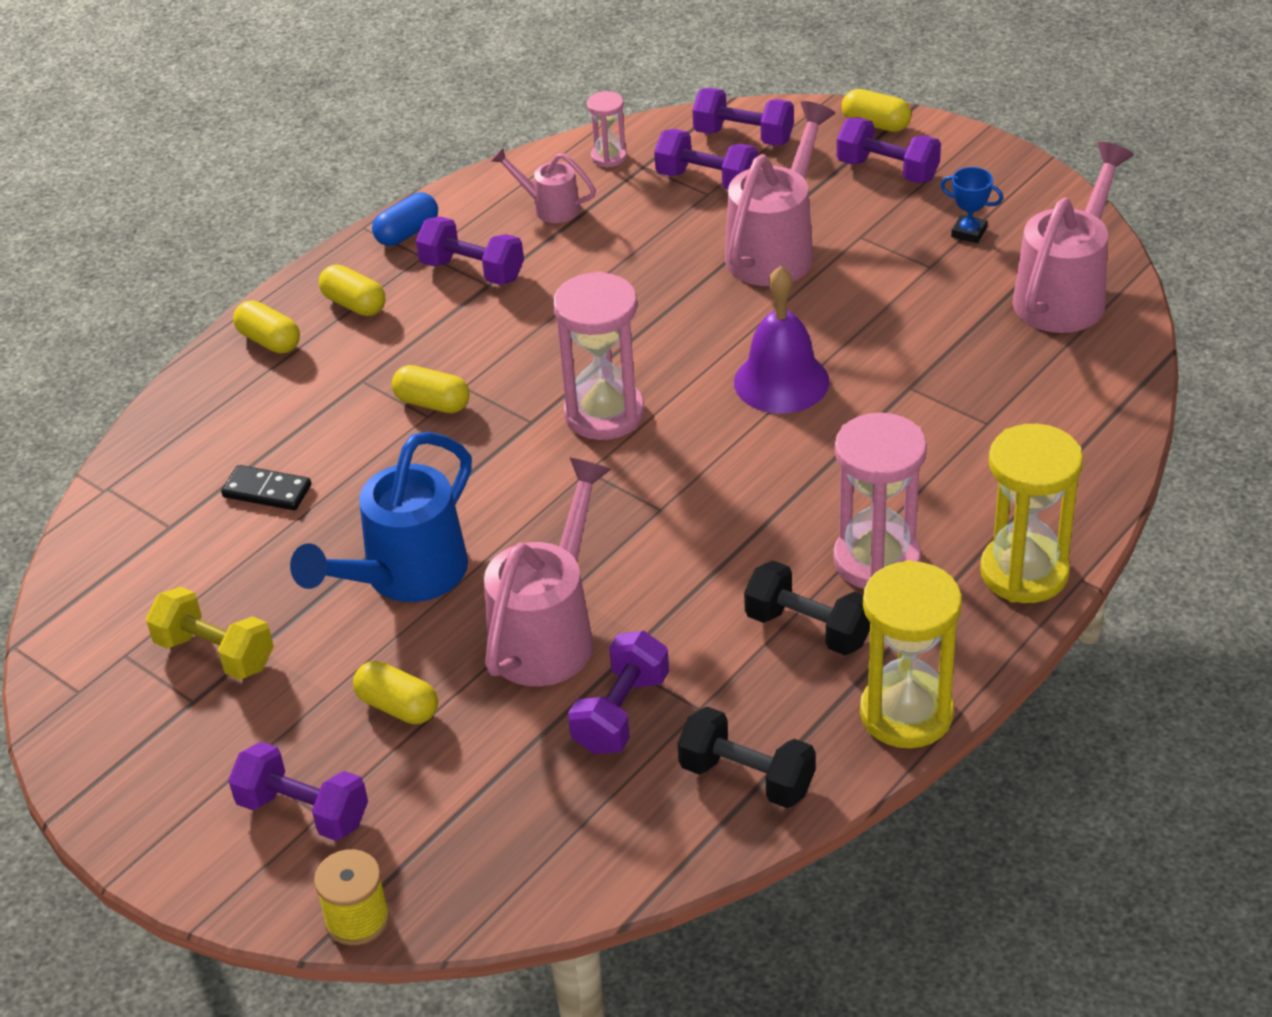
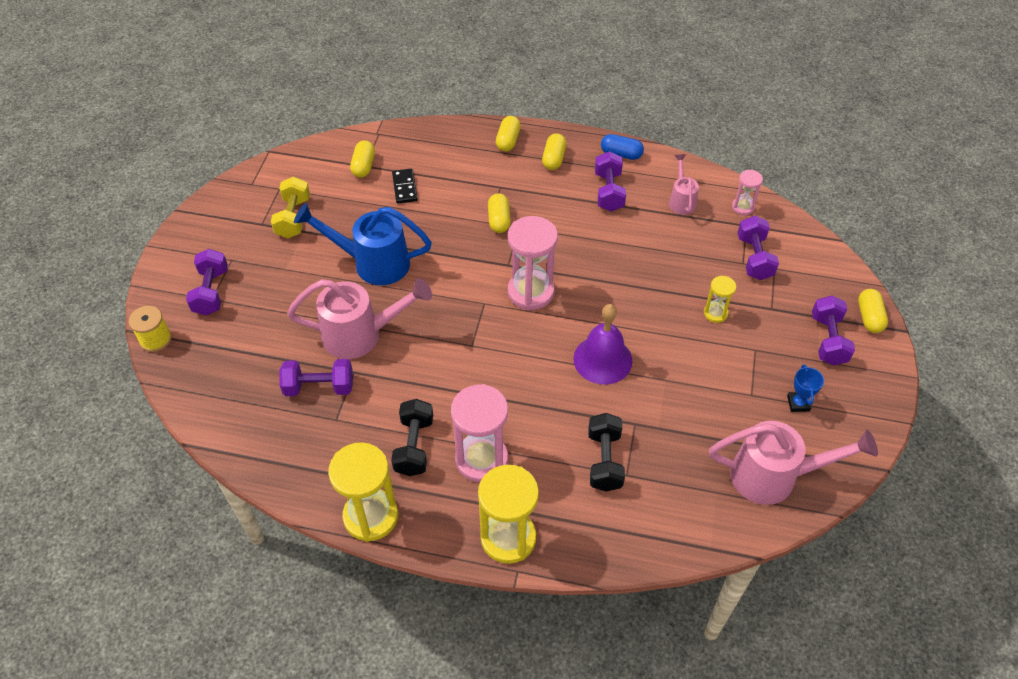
camera: 60 degrees right, 10 degrees up
(398, 706) = (288, 297): yellow capsule -> yellow capsule (364, 166)
(743, 137) = (807, 259): purple dumbbell -> none
(747, 778) = (296, 459): black dumbbell -> black dumbbell (604, 461)
(776, 249) = (715, 313): pink watering can -> yellow hourglass

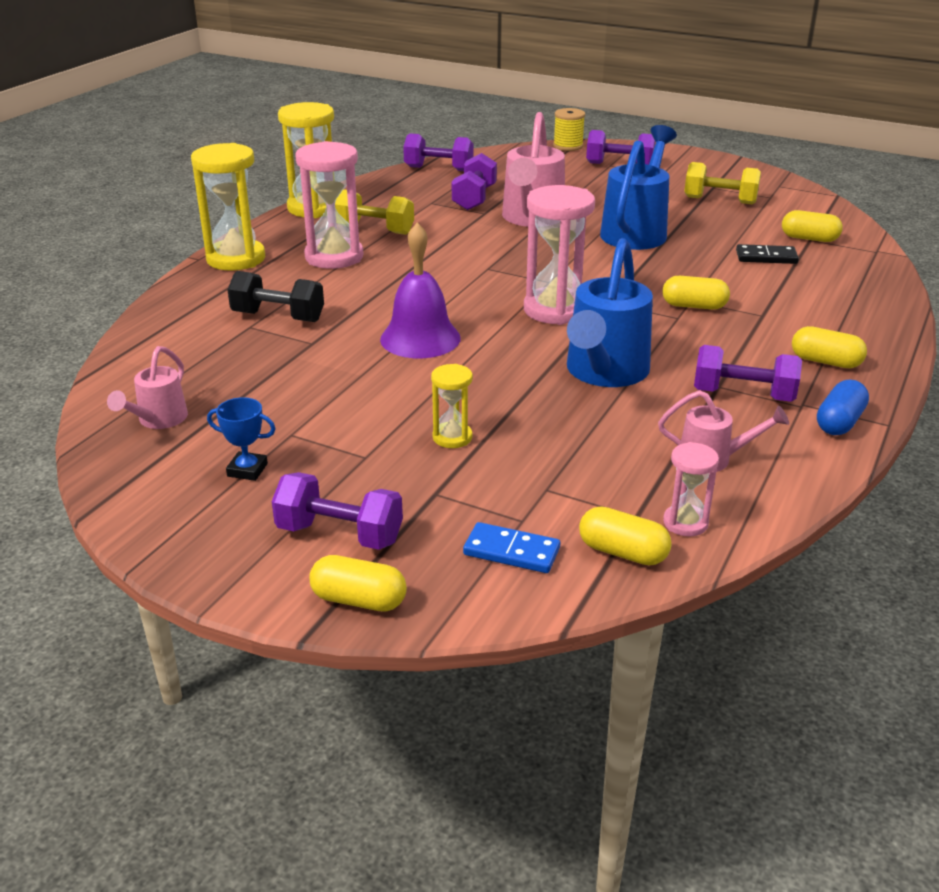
camera: 105 degrees right, 20 degrees down
(414, 446) = (374, 230): black dumbbell -> yellow dumbbell
(508, 141) = (868, 332): yellow capsule -> yellow capsule (623, 552)
(609, 255) = (604, 373): none -> blue watering can
(754, 258) = (553, 503): purple dumbbell -> purple dumbbell (438, 169)
(774, 476) = (158, 420): pink watering can -> pink watering can, size x0.53
(801, 268) = (511, 551): none -> blue domino

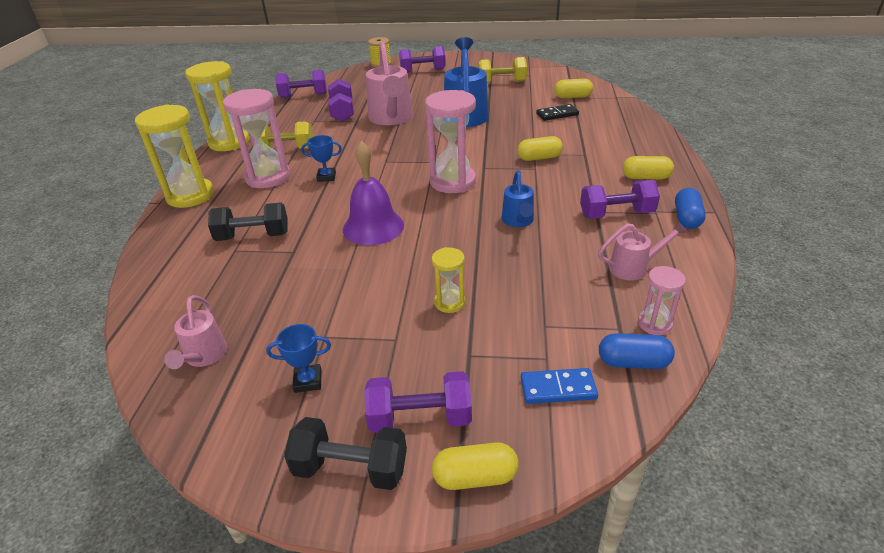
camera: 20 degrees left, 5 degrees up
(240, 556) = (351, 468): none -> black dumbbell
(403, 271) = (326, 177): none -> blue trophy
(604, 373) = (518, 221): blue watering can -> blue watering can, size x0.53
(623, 552) = (633, 362): yellow capsule -> blue capsule

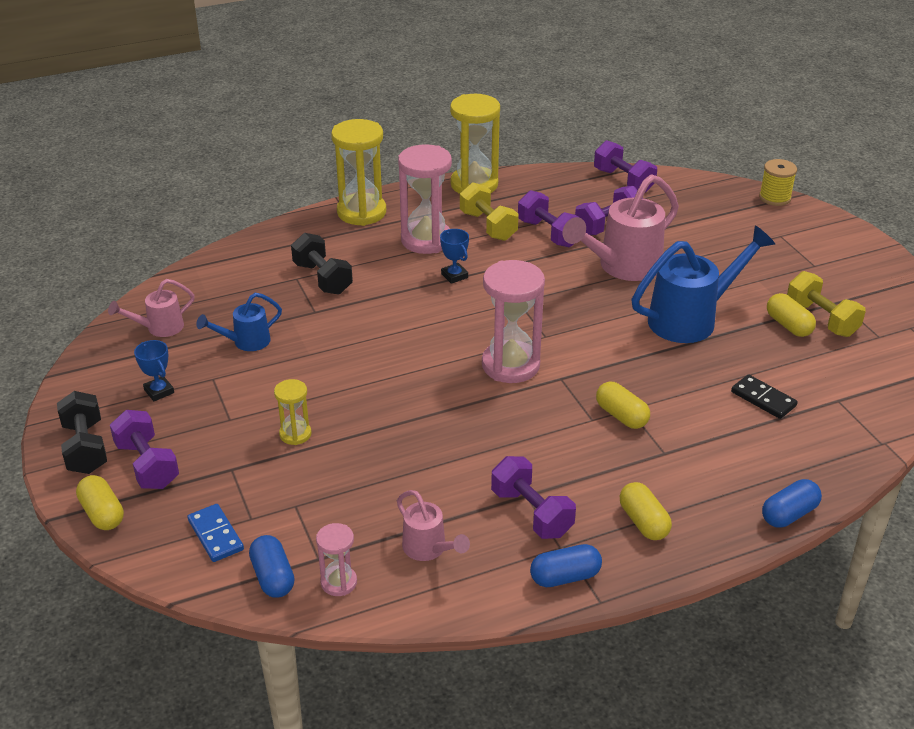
camera: 60 degrees right, 0 degrees up
(373, 227) = (384, 343): purple bell -> none
(423, 71) = (789, 239): purple dumbbell -> purple dumbbell (548, 233)
(518, 221) = (462, 438): blue watering can -> blue watering can (246, 342)
(572, 97) = (838, 399): yellow capsule -> yellow capsule (788, 325)
(660, 134) = (789, 514): none -> blue capsule

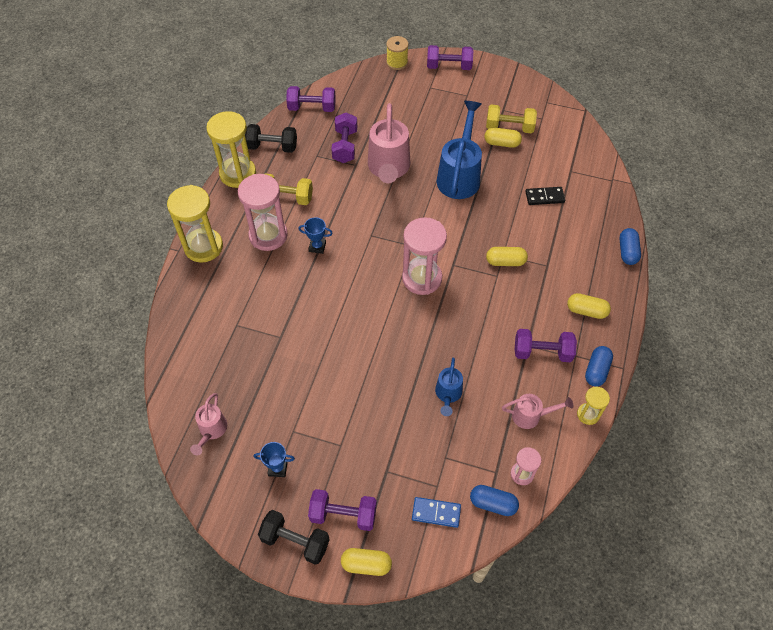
camera: 50 degrees left, 20 degrees up
(246, 342) = (274, 391): blue watering can -> blue watering can (448, 394)
(295, 434) = (385, 419): yellow hourglass -> yellow hourglass (588, 414)
(322, 278) = (251, 312): black dumbbell -> black dumbbell (272, 147)
(548, 233) = (324, 176): purple dumbbell -> purple dumbbell (449, 66)

